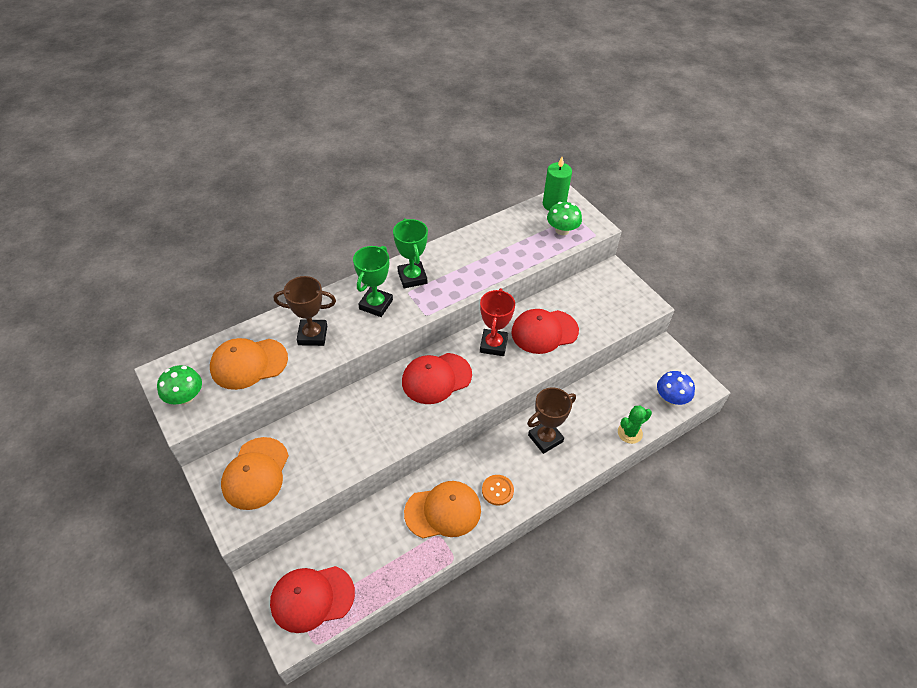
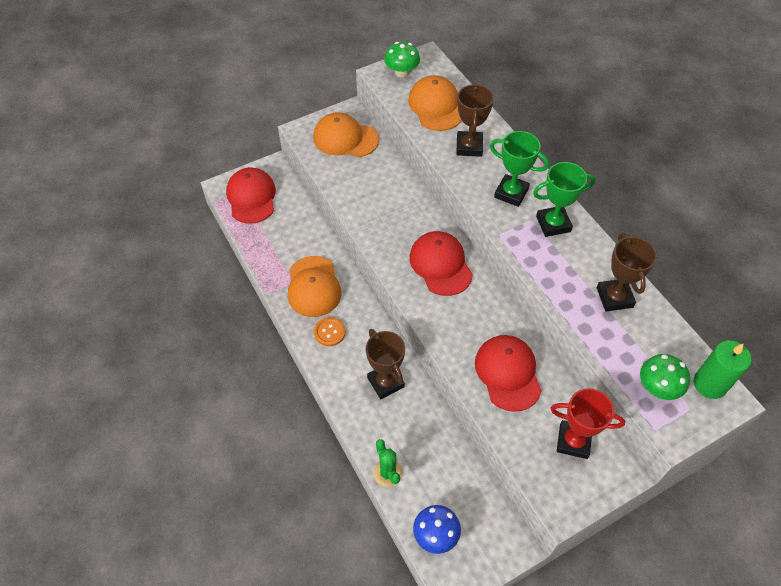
camera: 95 degrees right, 5 degrees up
(486, 245) = (614, 297): none -> brown trophy
(493, 345) = (486, 319): red trophy -> red trophy (573, 441)

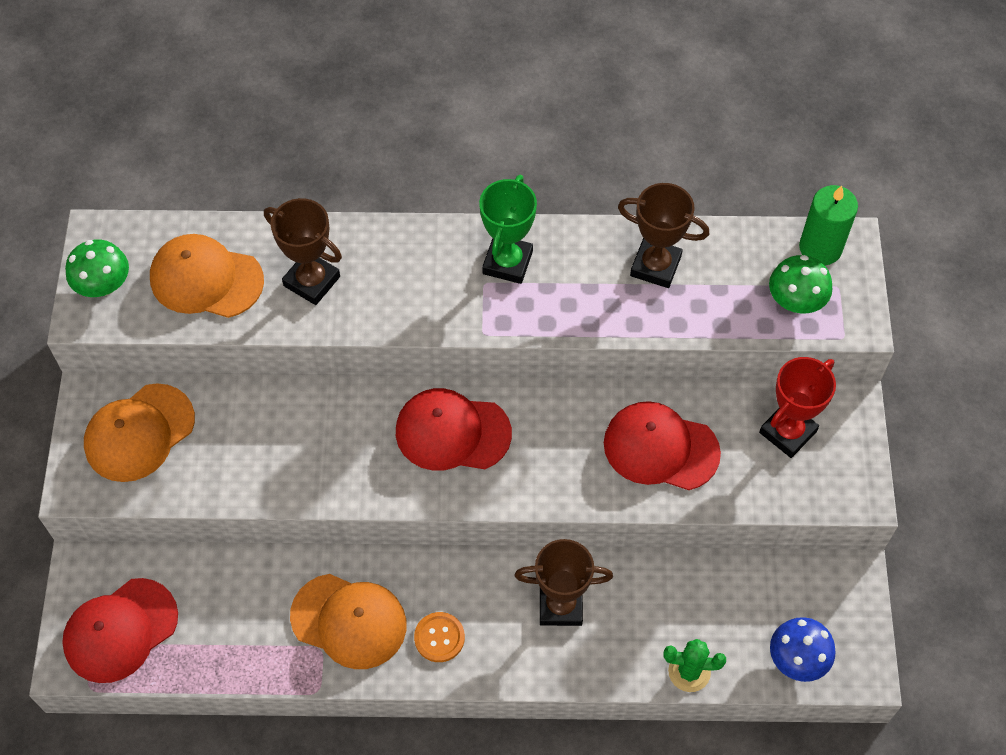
camera: 60 degrees left, 5 degrees up
(251, 197) = (120, 630): red cap -> red cap turned 60 degrees counterclockwise
(511, 193) = (426, 279): green trophy -> none

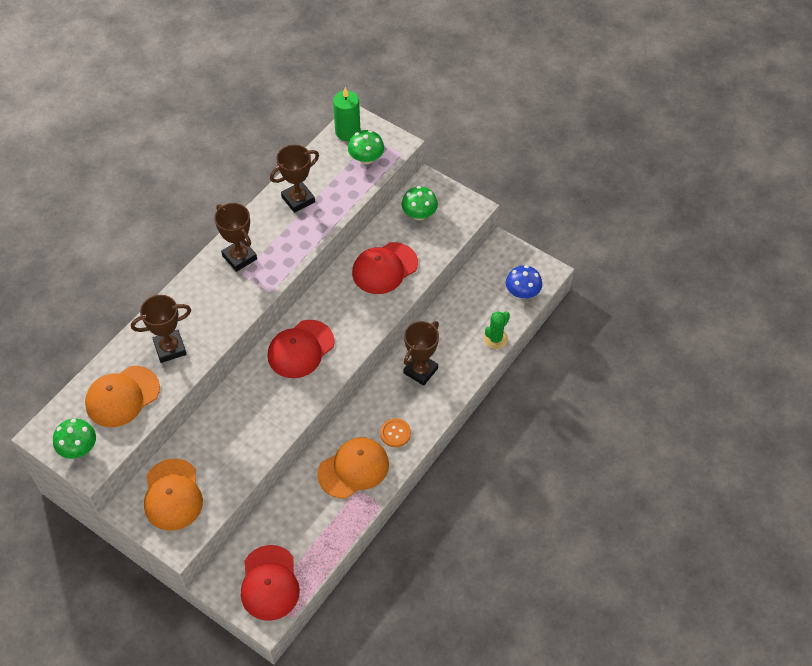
camera: 55 degrees left, 5 degrees down
(507, 262) = (239, 257): green trophy -> brown trophy
(787, 432) = (419, 214): red trophy -> green mushroom

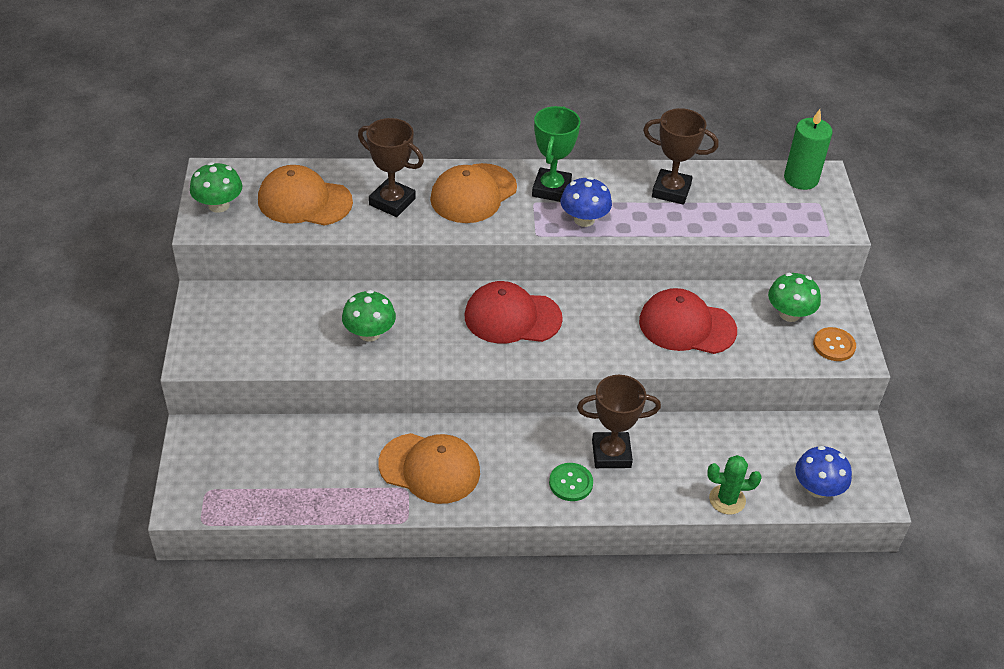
camera: 50 degrees right, 10 degrees down
(173, 495) = (247, 320): orange cap -> orange cap (473, 194)
(239, 257) = (551, 189): brown trophy -> green trophy
(269, 583) = (229, 479): red cap -> none
(280, 259) = (584, 219): none -> blue mushroom
(366, 158) = (787, 212): green mushroom -> green mushroom (369, 333)
(395, 433) = (509, 479): orange button -> orange button (834, 345)
(423, 404) = (571, 483): none -> green button

